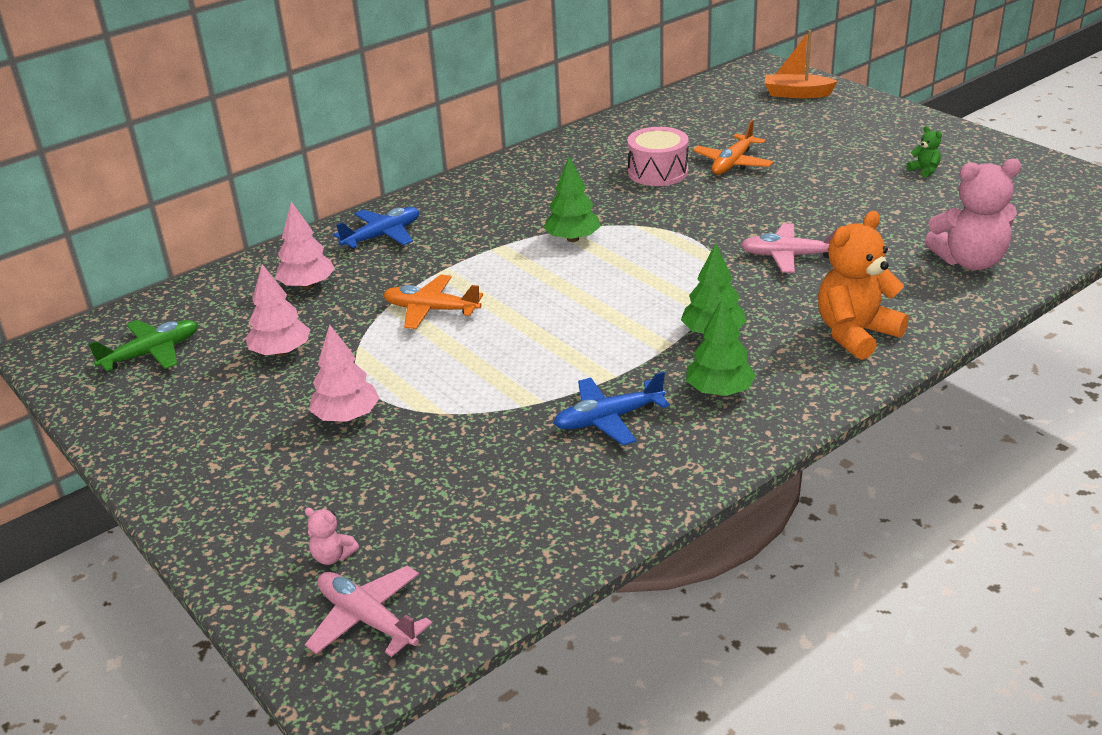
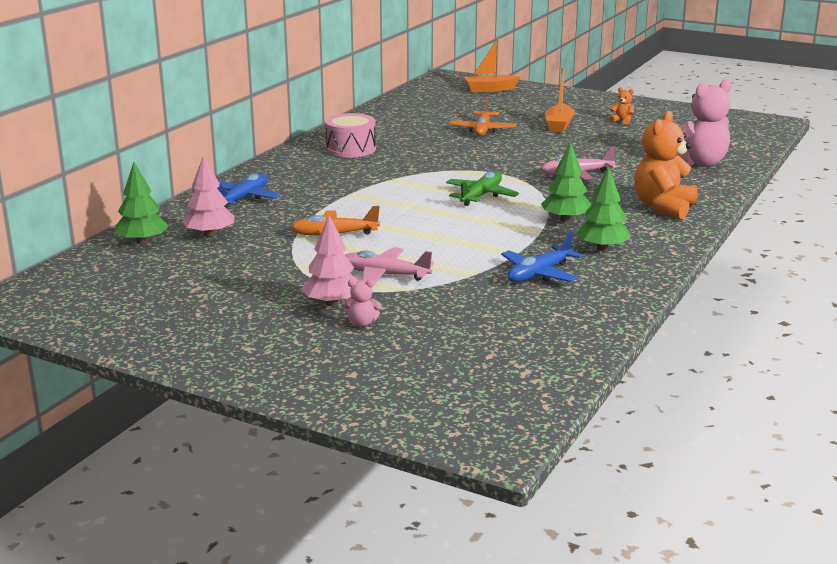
camera: 25 degrees left, 10 degrees down
(152, 353) = (111, 292): green plane -> green plane (481, 196)
(281, 352) = (231, 275): pink tree -> none
(332, 556) = (409, 380): pink teddy bear -> pink teddy bear (362, 323)
(367, 619) = (476, 408): pink plane -> pink plane (384, 275)
(572, 239) = (405, 183): green tree -> green tree (142, 242)
(658, 172) = (431, 140): pink drum -> pink drum (351, 149)
(835, 167) = (559, 125): none -> orange boat
(924, 170) = (622, 121): green teddy bear -> orange teddy bear

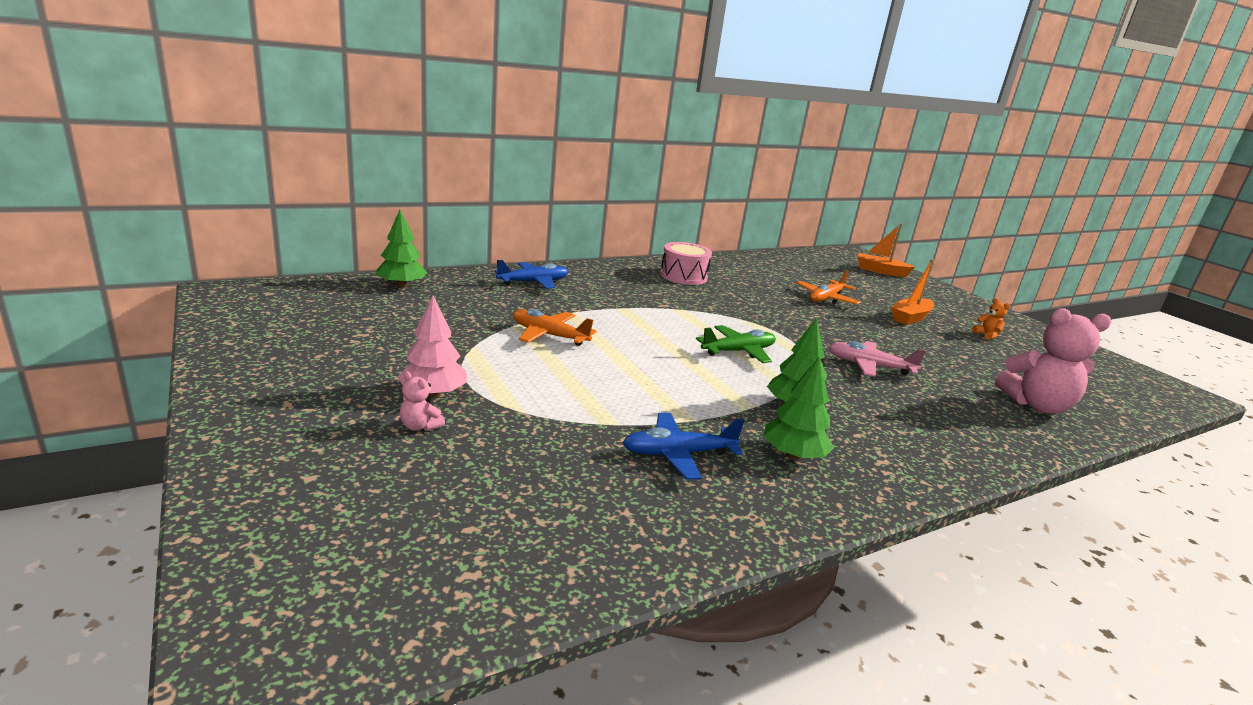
camera: 30 degrees right, 0 degrees up
(210, 234) = (457, 298): pink tree -> none
(384, 275) = (526, 388): pink plane -> none
(663, 207) = (931, 438): orange teddy bear -> none

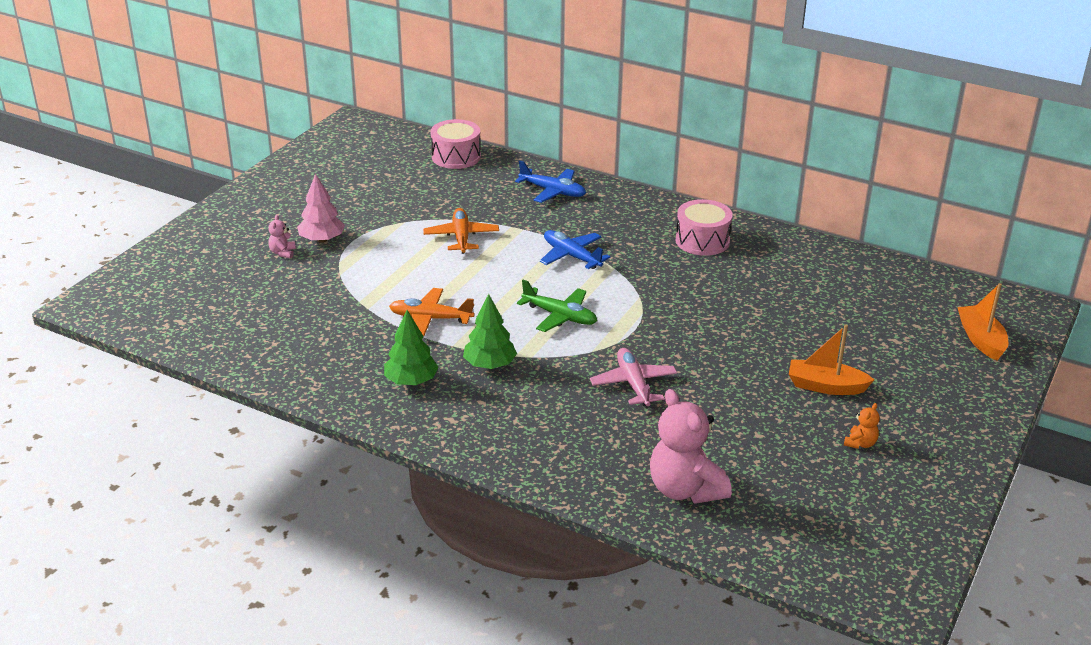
camera: 60 degrees right, 10 degrees up
(401, 285) = (456, 157): green tree -> pink drum
(678, 454) = (357, 339): blue plane -> blue plane (571, 256)
(826, 298) = (790, 326): orange plane -> orange plane (430, 318)

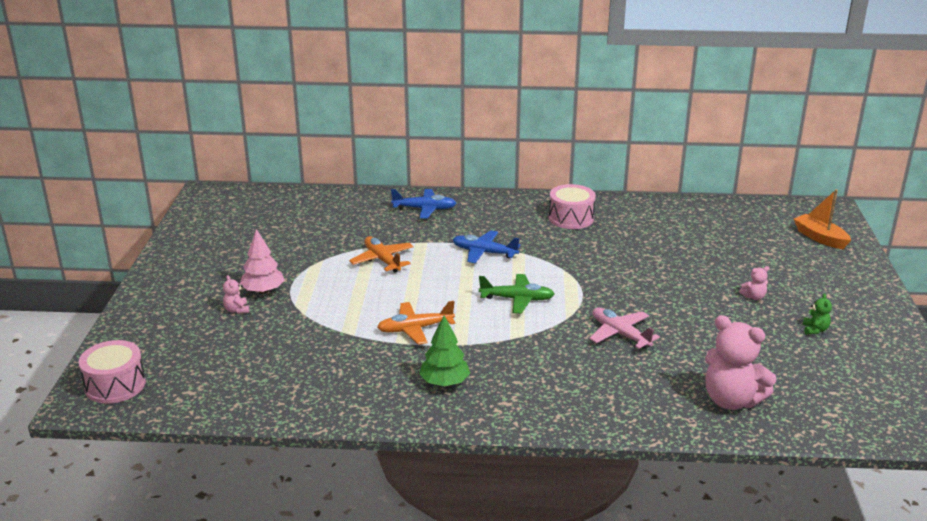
camera: 25 degrees left, 5 degrees down
(456, 157) = (321, 200): pink drum -> pink drum (115, 385)
(490, 365) = (497, 351): green tree -> none
(825, 386) = (754, 297): orange boat -> pink teddy bear
(860, 443) = (815, 330): orange teddy bear -> green teddy bear

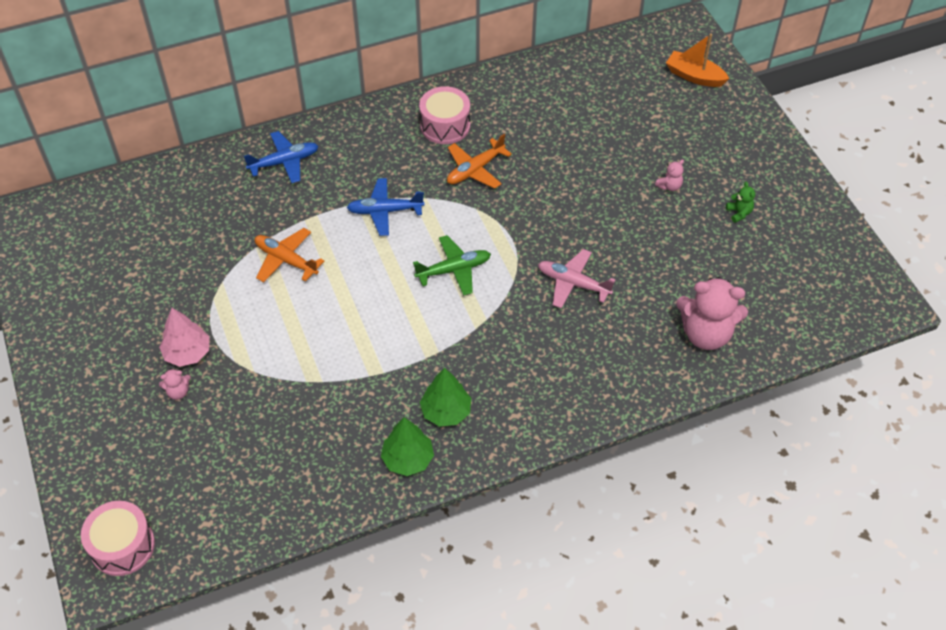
camera: 25 degrees left, 25 degrees up
(237, 310) = (178, 392): pink teddy bear -> pink teddy bear turned 60 degrees counterclockwise
(388, 403) = (408, 459): none -> green tree
(415, 329) = (377, 350): orange plane -> orange plane (475, 170)

